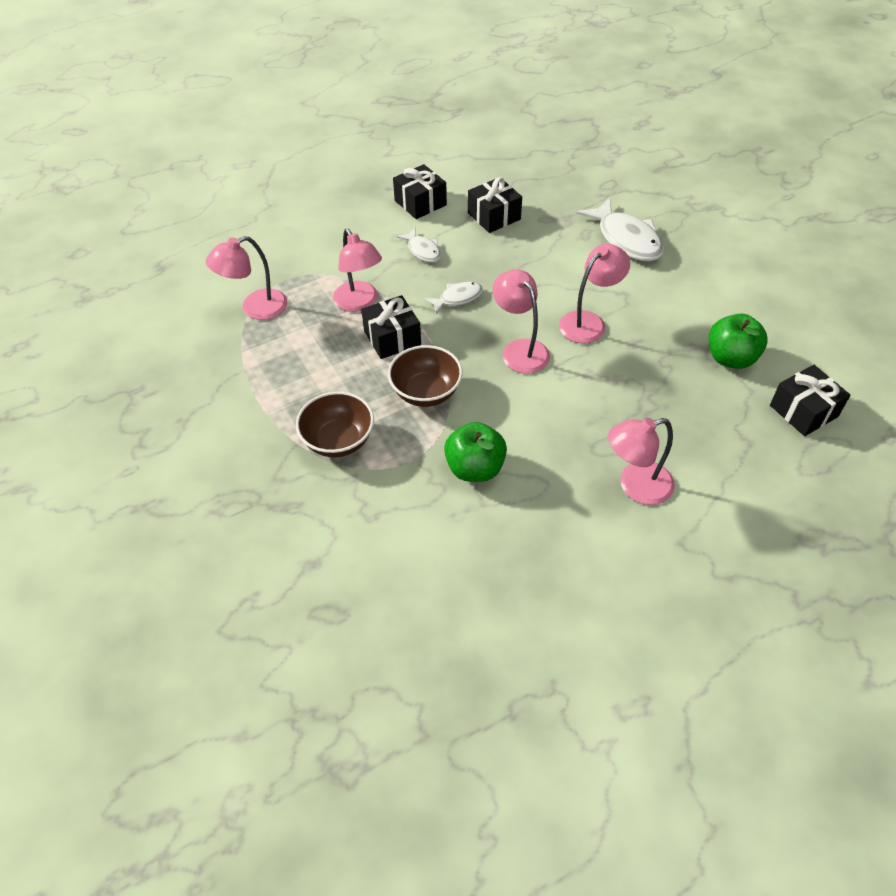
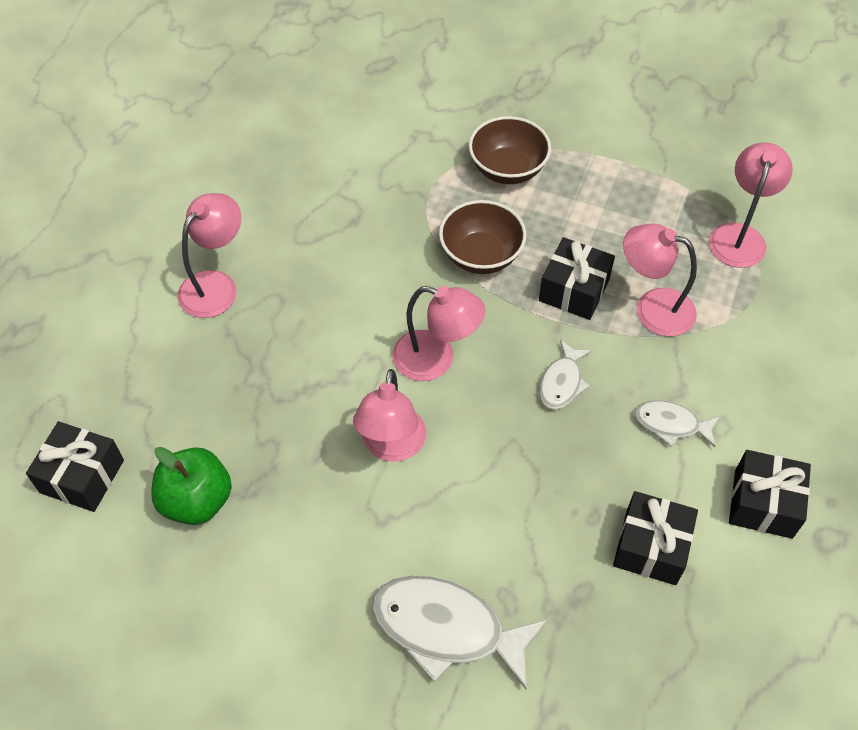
camera: 140 degrees right, 5 degrees up
(475, 468) = (370, 216): green apple -> none

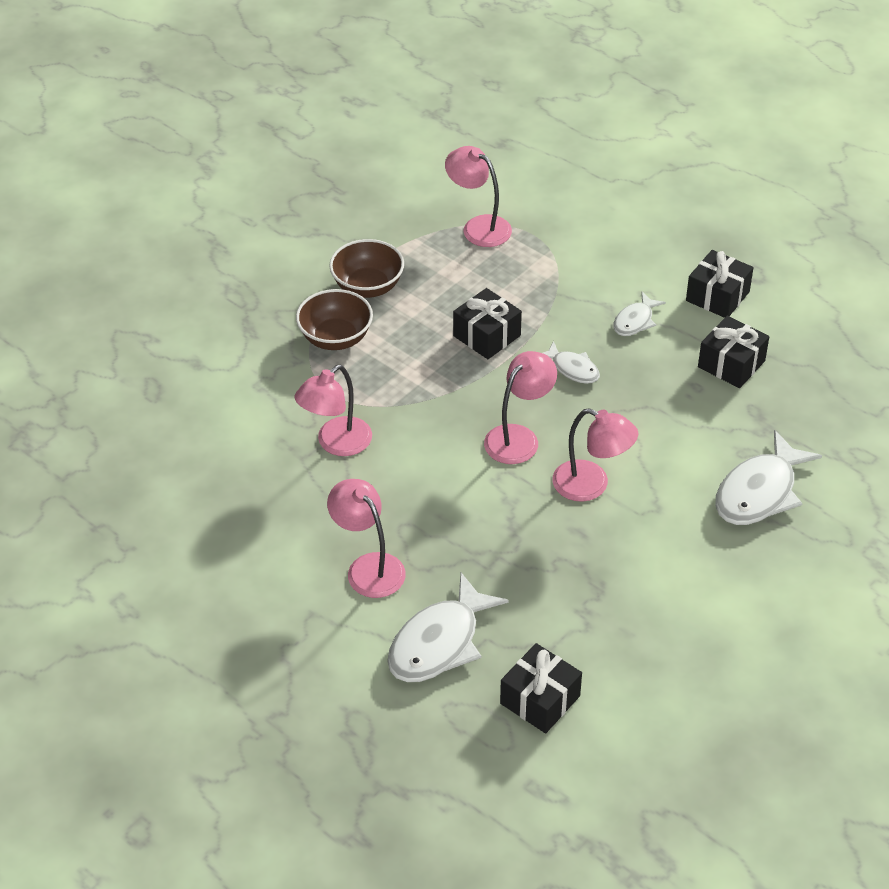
camera: 70 degrees left, 10 degrees down
(136, 369) = (439, 642): none -> white fish
(197, 501) = (595, 622): green apple -> none
(481, 256) = (423, 381): brown bowl -> brown bowl (368, 287)
(652, 308) = (525, 297): pink lamp -> pink lamp (336, 443)

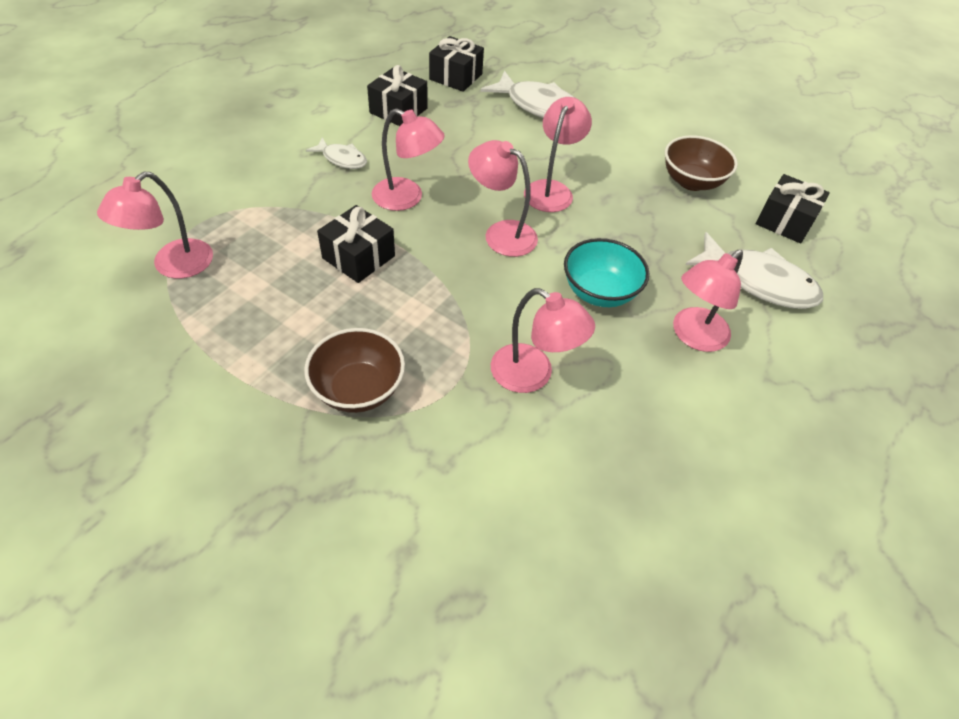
camera: 100 degrees left, 5 degrees up
(368, 287) = (266, 363): brown bowl -> brown bowl (691, 181)
(432, 504) = (599, 292): none -> turquoise bowl
(572, 369) = (407, 198): white fish -> pink lamp
(717, 296) = (312, 112): black gift -> black gift (456, 77)

